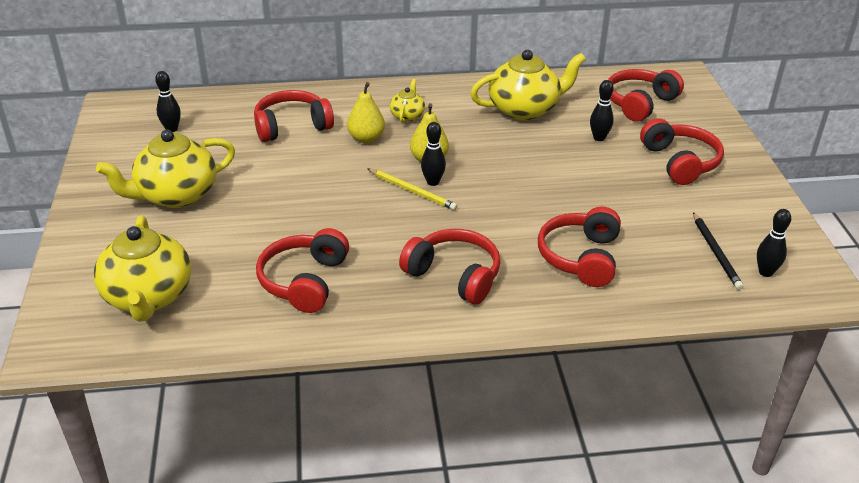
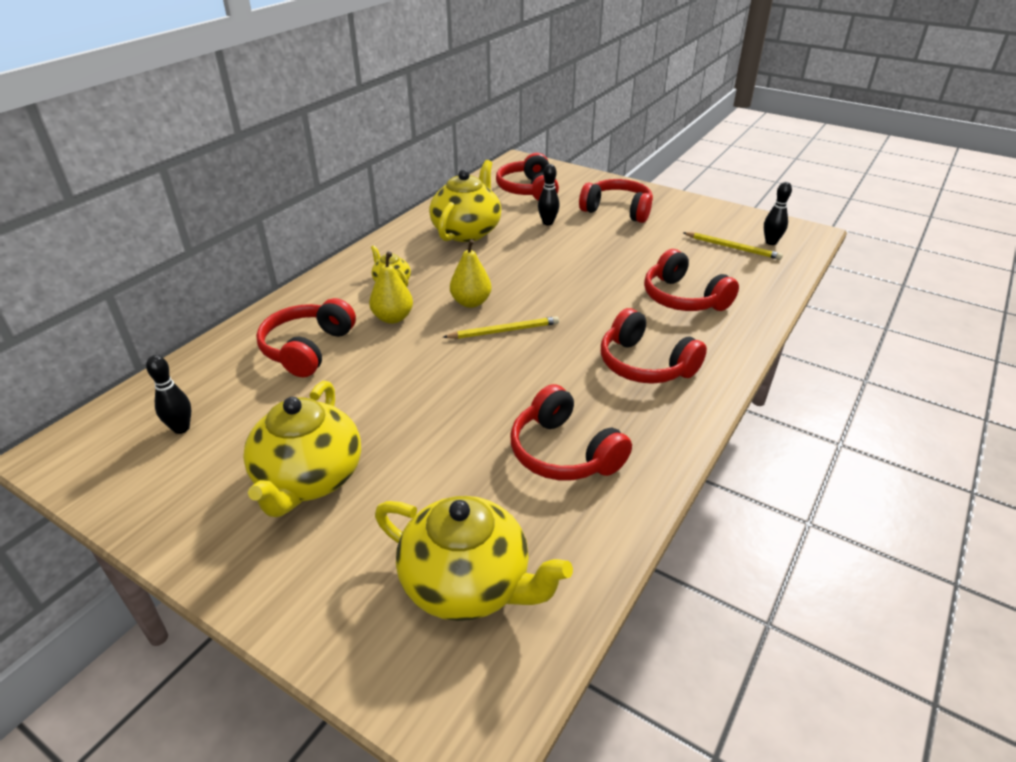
camera: 50 degrees left, 0 degrees up
(433, 182) = (505, 315): black bowling pin -> none
(454, 275) = (645, 364): red headphones -> red headphones turned 120 degrees counterclockwise
(716, 253) = (732, 248): black pencil -> yellow pencil

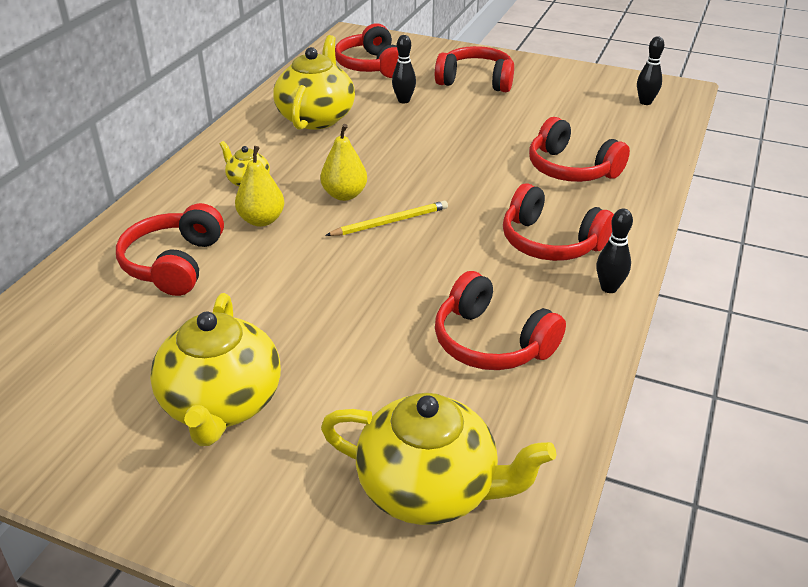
camera: 10 degrees left, 0 degrees up
(181, 428) = (54, 367): black bowling pin -> black bowling pin (609, 288)
(732, 248) = (608, 111): yellow pencil -> none

